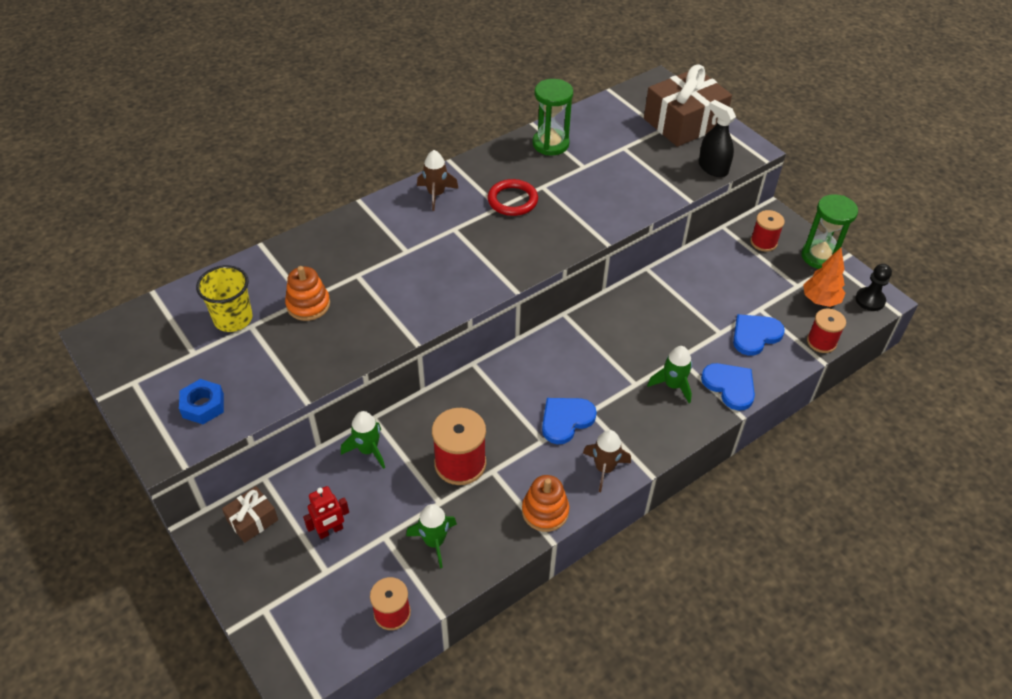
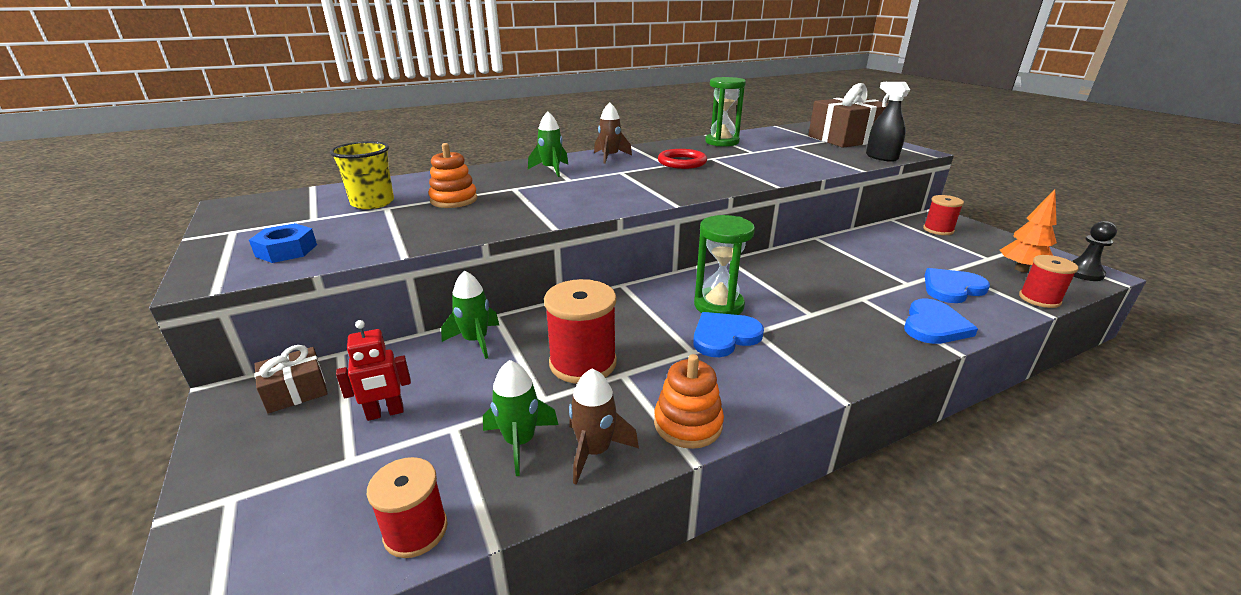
camera: 10 degrees right, 20 degrees down
(604, 468) = (775, 386): brown rocket -> brown rocket (594, 451)
(673, 385) = (859, 319): green rocket -> green rocket (551, 170)
(730, 386) = (934, 325): blue heart -> blue heart turned 60 degrees clockwise
(820, 256) = (1005, 241): green hourglass -> green hourglass (718, 305)

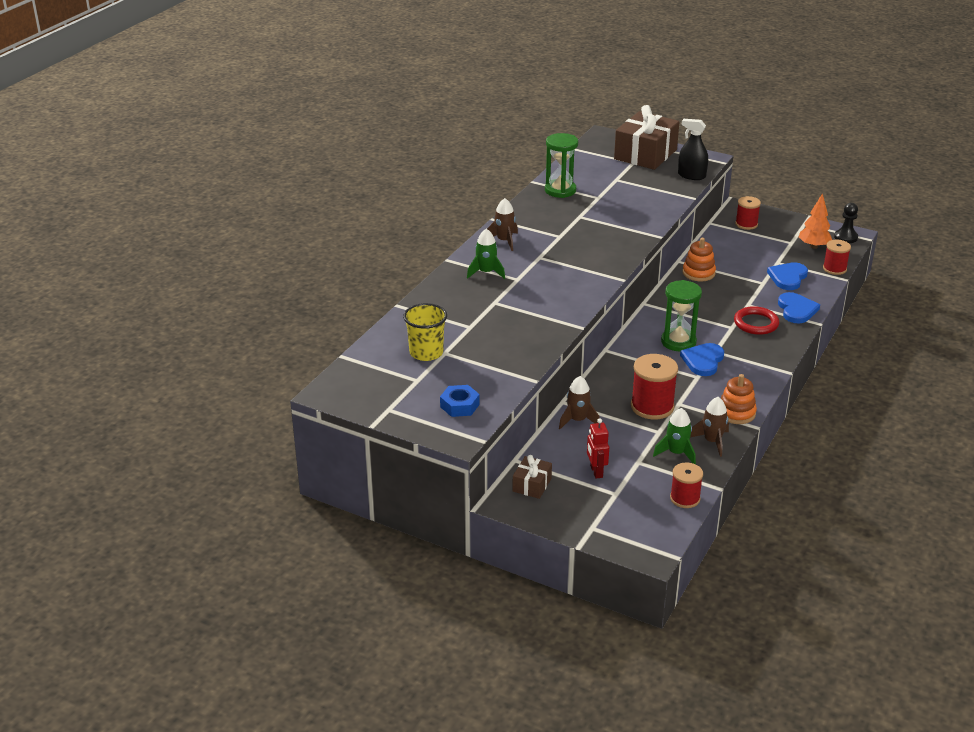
camera: 35 degrees left, 5 degrees up
(385, 413) = (596, 471): red robot -> red robot turned 135 degrees clockwise
(454, 200) = (476, 329): orange stacking toy -> orange stacking toy (698, 273)
(476, 341) = (577, 420): green rocket -> brown rocket
(682, 162) = (566, 230): red ring -> red ring (756, 323)

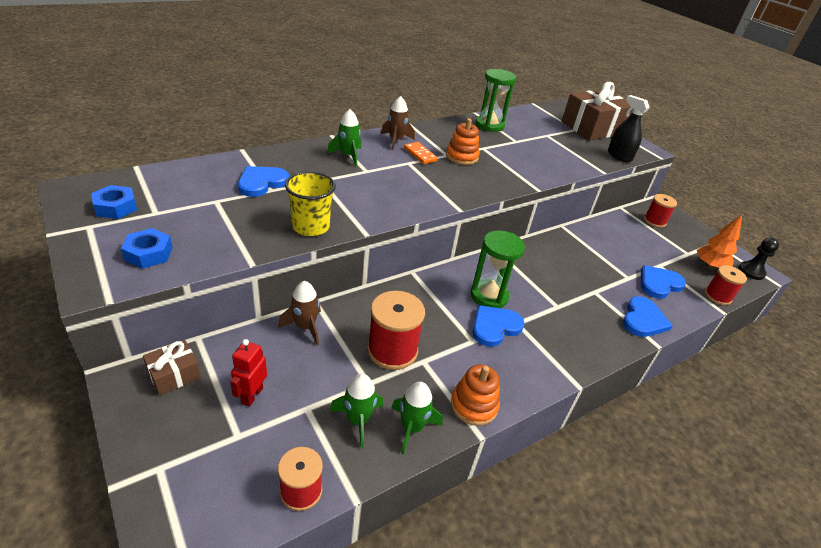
camera: 25 degrees right, 5 degrees up
(383, 389) = (116, 207): none -> blue nut
(426, 353) = (201, 194): yellow cup -> yellow cup (310, 226)
(455, 324) = (261, 183): none -> blue heart
(539, 245) = (420, 154): none -> orange domino
(698, 273) = (571, 242): orange stacking toy -> orange stacking toy (462, 157)
(712, 441) = (412, 428): brown rocket -> green rocket
(756, 323) = (586, 314): red ring -> none

